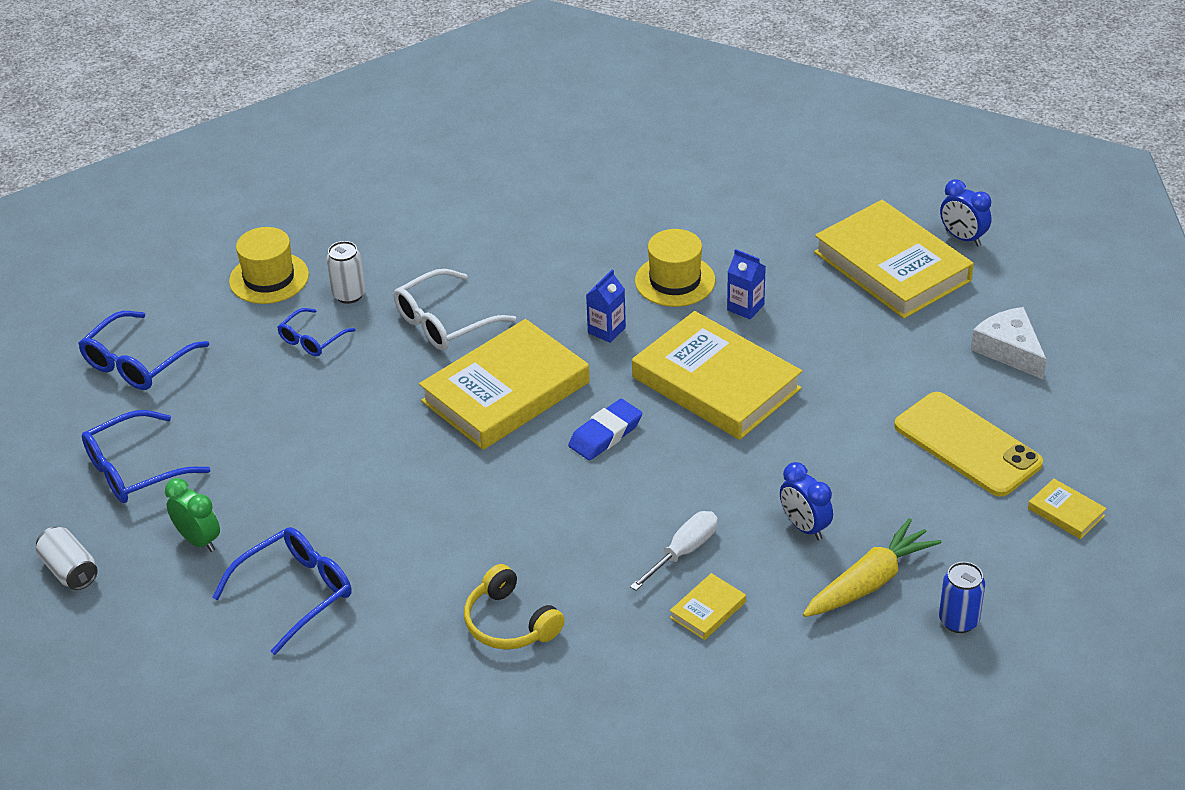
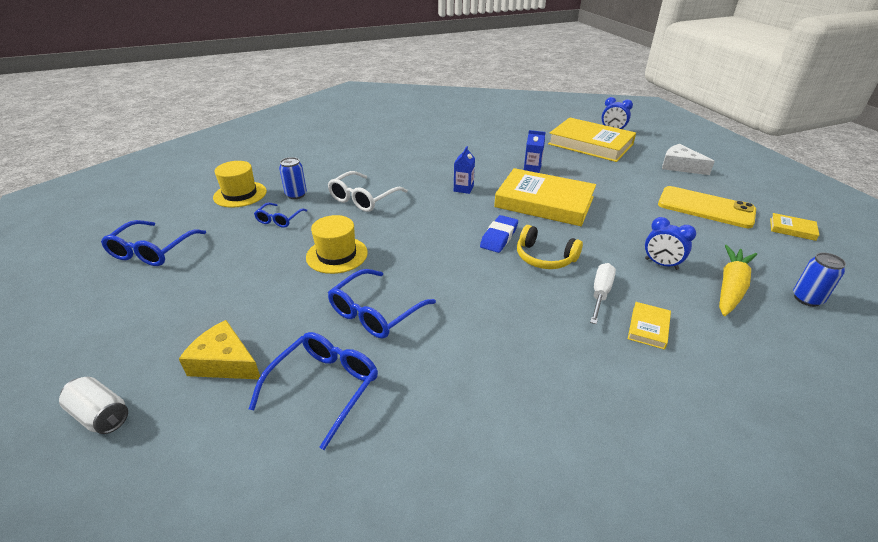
camera: 20 degrees left, 5 degrees down
(135, 469) = (158, 319): blue glasses -> blue glasses (375, 312)
(199, 540) = (225, 362): green clock -> yellow cheese
(349, 295) = (296, 195): white can -> blue can
(506, 392) = (421, 226): yellow book -> none
(510, 623) = (514, 370): yellow headphones -> yellow headphones (544, 257)
(675, 281) = (485, 163): yellow hat -> yellow hat (337, 255)

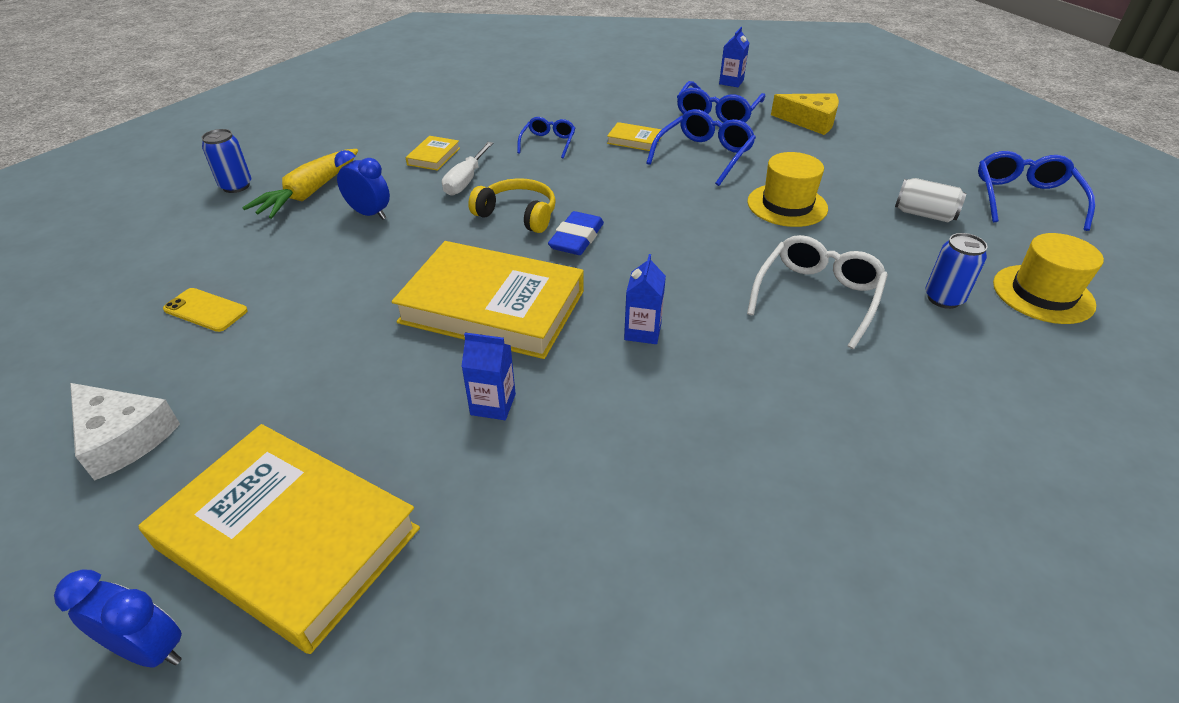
camera: 175 degrees right, 5 degrees up
(101, 415) = (864, 96): white can -> white can (924, 214)
(256, 477) = (731, 82): none -> blue carton
(279, 219) = (916, 249): blue glasses -> blue glasses (548, 143)
(705, 207) = (206, 310): yellow phone -> yellow phone, size x0.51
(792, 229) = (114, 274): yellow book -> yellow book (634, 140)

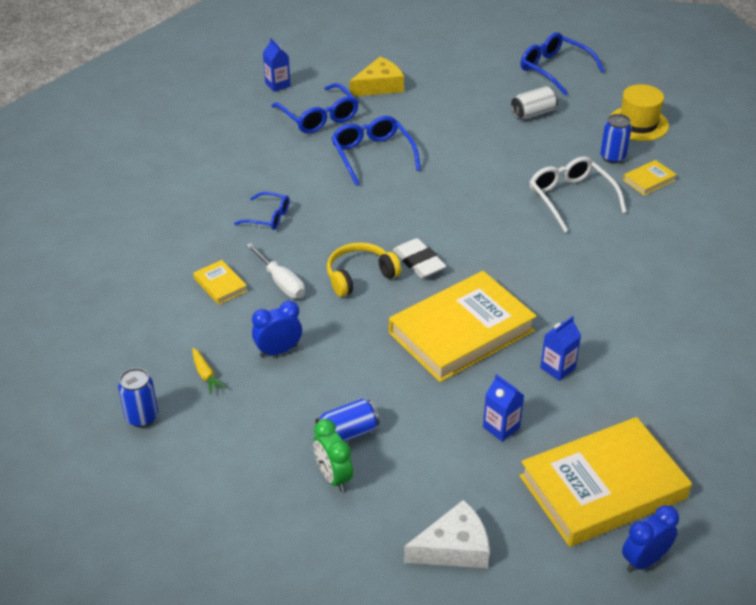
camera: 55 degrees left, 0 degrees up
(206, 310) = (333, 477): yellow phone -> green clock
(276, 294) = (348, 433): none -> blue can
(309, 193) = (206, 375): yellow carrot -> yellow carrot, size x0.48
(548, 143) = (268, 217): blue glasses -> blue glasses turned 150 degrees clockwise
(576, 239) = (419, 262): blue eraser -> white eraser
(634, 140) = (313, 174): yellow book -> yellow book (649, 180)
(642, 331) = (543, 280): blue carton -> blue carton (501, 427)
(787, 205) = (471, 156): yellow hat -> none

